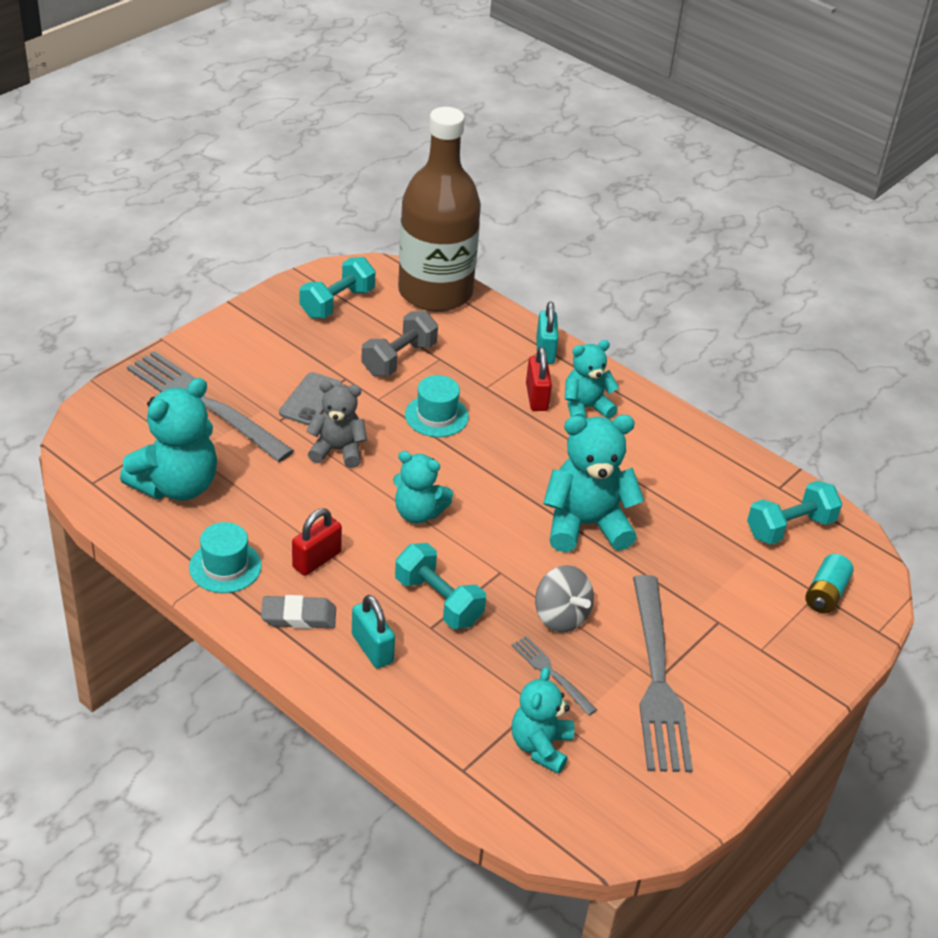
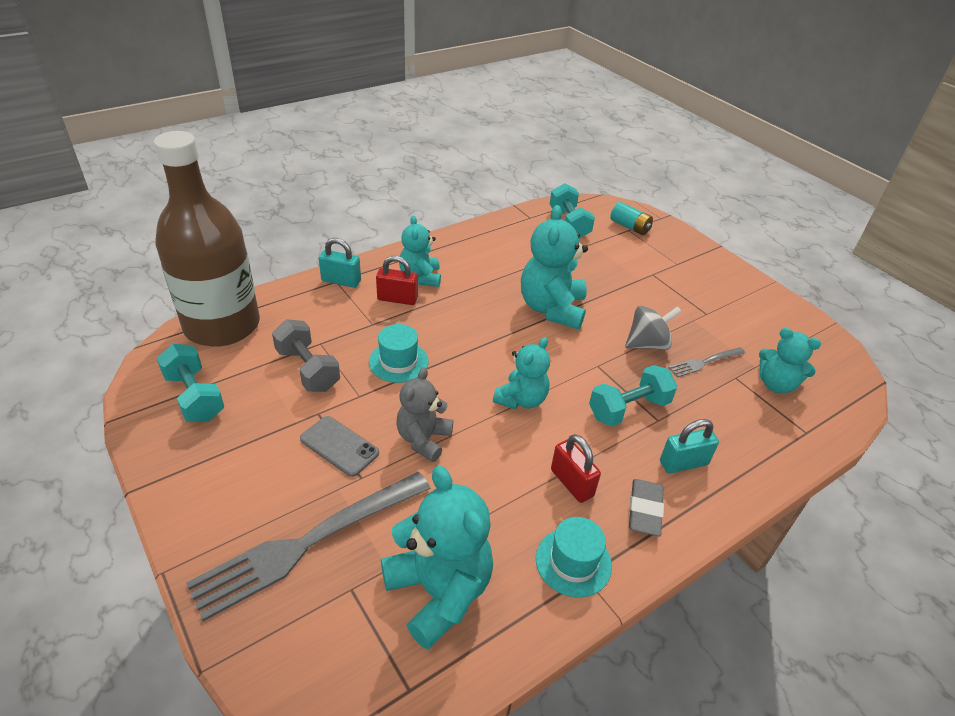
camera: 75 degrees left, 0 degrees up
(658, 680) = (707, 313): grey fork -> none

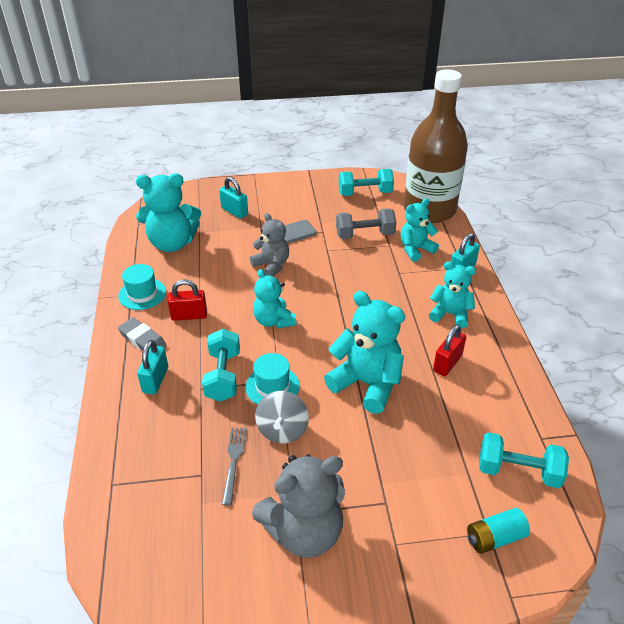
camera: 120 degrees right, 0 degrees up
(307, 544) = (234, 211): grey fork -> turquoise padlock
(397, 299) = (424, 293): red padlock -> red padlock (447, 363)
(398, 361) = (349, 274): turquoise hat -> turquoise hat (272, 386)
(714, 305) = (304, 531): none -> grey teddy bear
(776, 384) = (171, 503): turquoise teddy bear -> turquoise teddy bear (415, 249)

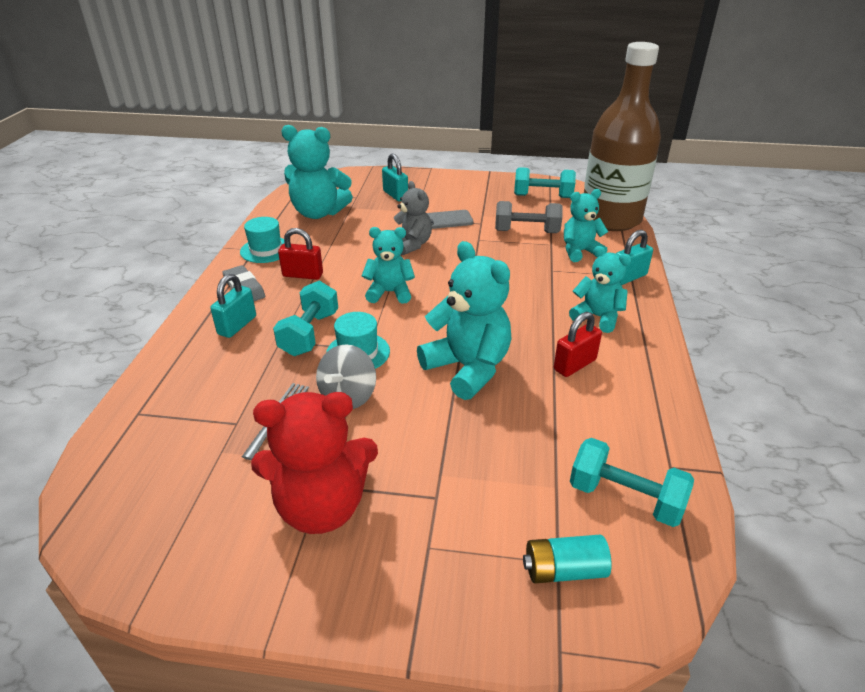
camera: 15 degrees right, 5 degrees down
(273, 321) = (389, 293): turquoise teddy bear -> turquoise teddy bear turned 105 degrees clockwise
(304, 531) = (322, 506): grey teddy bear -> red teddy bear

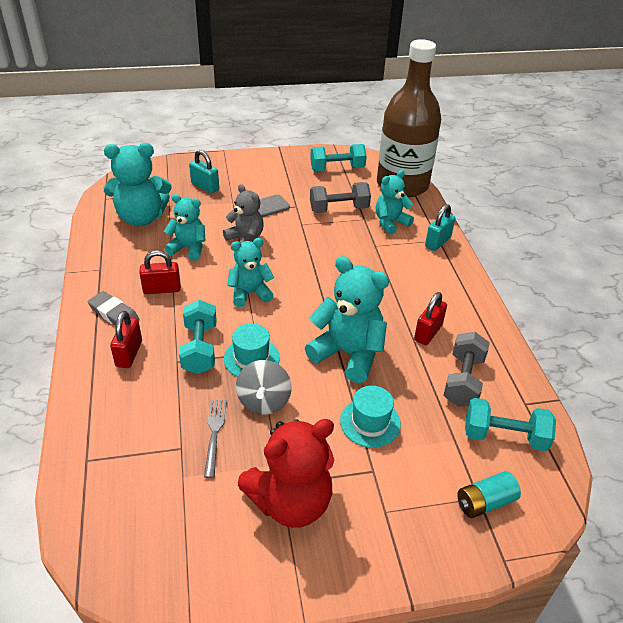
camera: 20 degrees left, 5 degrees up
(237, 325) = (129, 354): turquoise padlock -> red padlock
(266, 250) = (112, 268): turquoise hat -> turquoise hat (370, 422)
(596, 424) = (463, 381): none -> grey dumbbell
(597, 317) = (428, 285): turquoise teddy bear -> turquoise teddy bear (188, 248)

